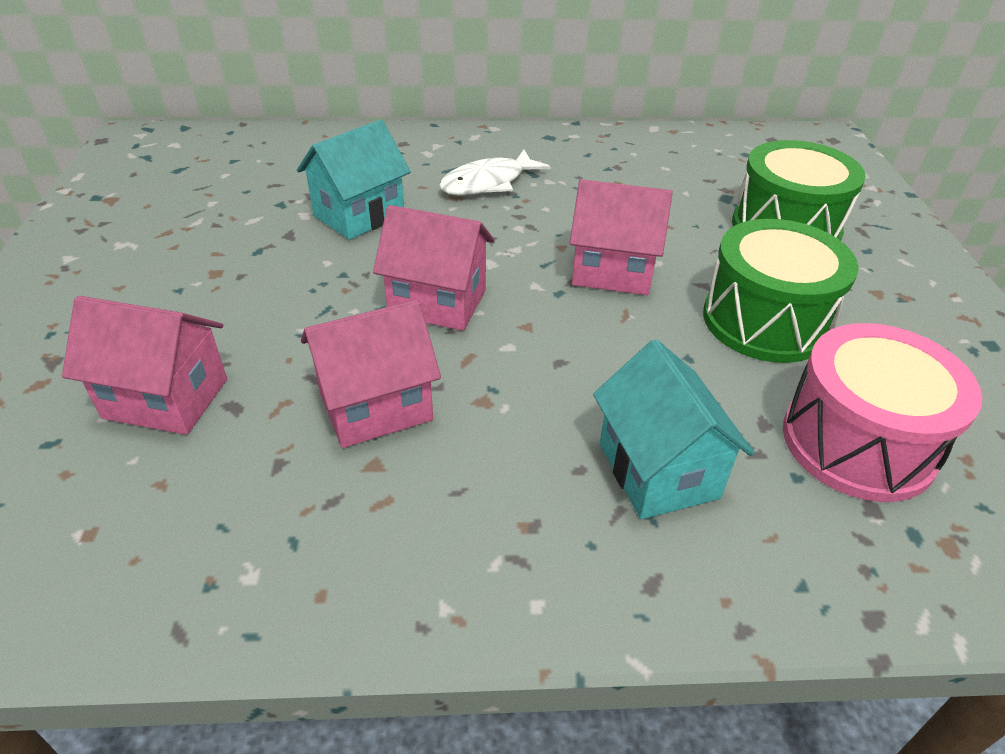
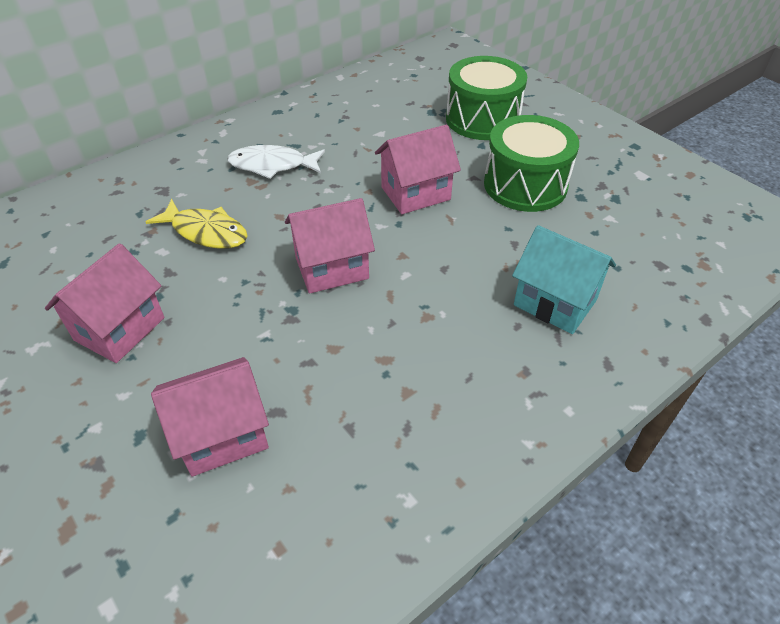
camera: 35 degrees left, 5 degrees up
(359, 215) = (206, 232): turquoise house -> yellow fish
(376, 407) = (369, 357): pink house -> pink house (120, 329)
(488, 183) = (272, 165): white fish -> white fish turned 75 degrees clockwise
(858, 442) = (626, 233): pink drum -> none

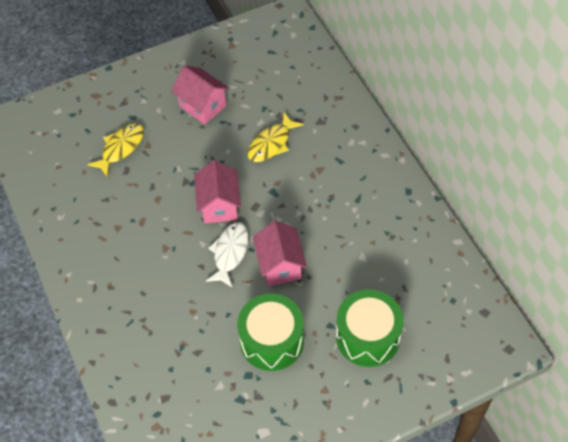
camera: 105 degrees right, 10 degrees up
(222, 435) = (121, 148): pink house -> yellow fish
(272, 165) = (334, 183): white fish -> white fish (230, 253)
(555, 302) = (153, 319): turquoise house -> none

